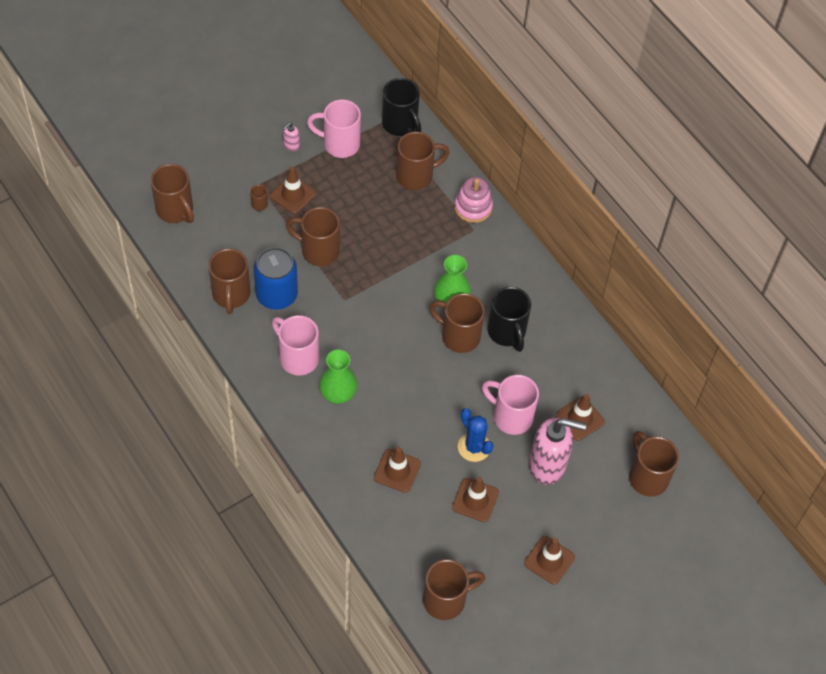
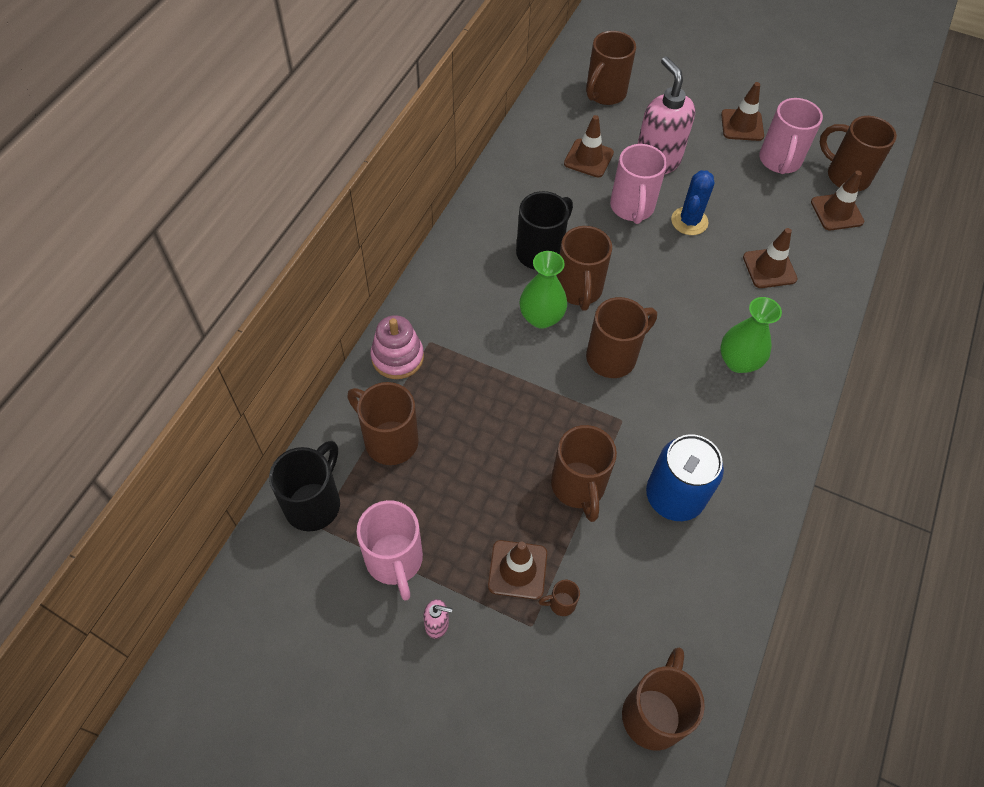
camera: 120 degrees left, 0 degrees up
(231, 295) = (717, 549): brown mug -> brown mug (613, 357)
(297, 357) = (732, 425): pink mug -> pink mug (779, 161)
(475, 500) = (739, 197): brown traffic cone -> brown traffic cone (836, 212)

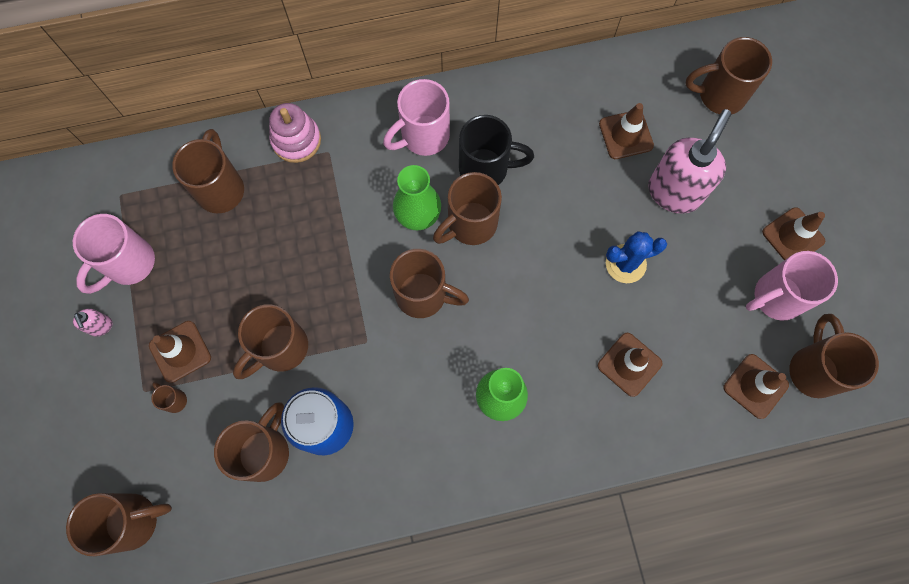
camera: 55 degrees right, 15 degrees up
(314, 503) = (135, 178): black mug -> none
(632, 208) = (598, 207): pink mug -> pink mug (423, 136)
(663, 558) = (264, 451): none -> brown mug

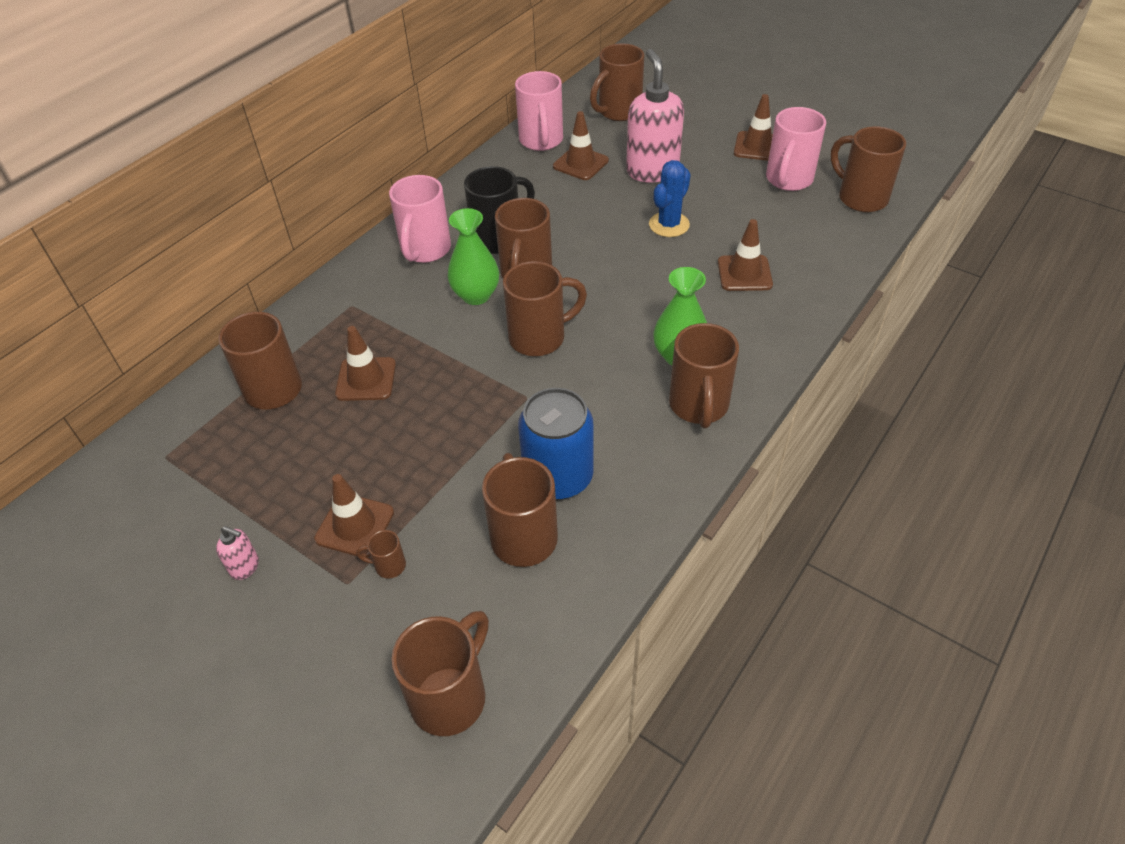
camera: 40 degrees left, 25 degrees down
(128, 264) = (227, 499): pink mug -> pink mug (541, 141)
(280, 349) = (454, 455): brown mug -> brown mug (699, 406)
(296, 140) = (312, 316): pink stacking toy -> none
(755, 386) = (839, 229): brown traffic cone -> brown traffic cone (366, 379)

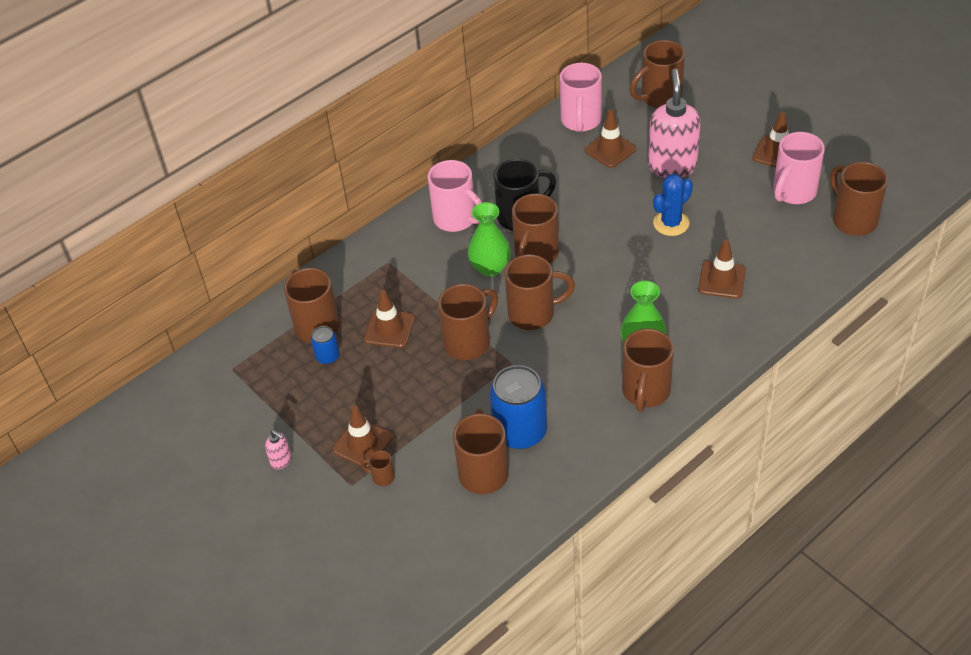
camera: 15 degrees right, 0 degrees up
(291, 423) = (327, 356): none -> blue can
(425, 250) = (456, 219): pink mug -> pink mug turned 75 degrees counterclockwise
(450, 696) = (409, 573): brown mug -> brown mug (469, 342)

